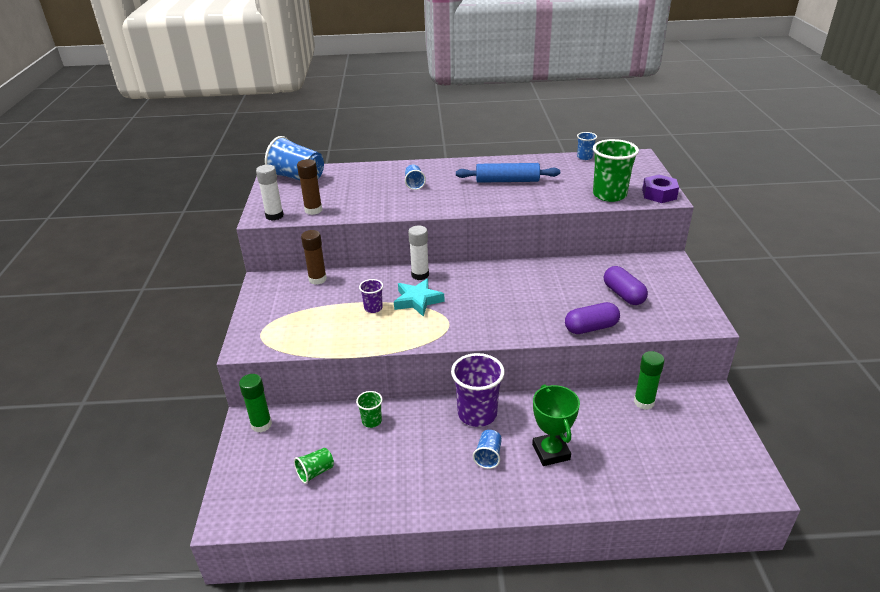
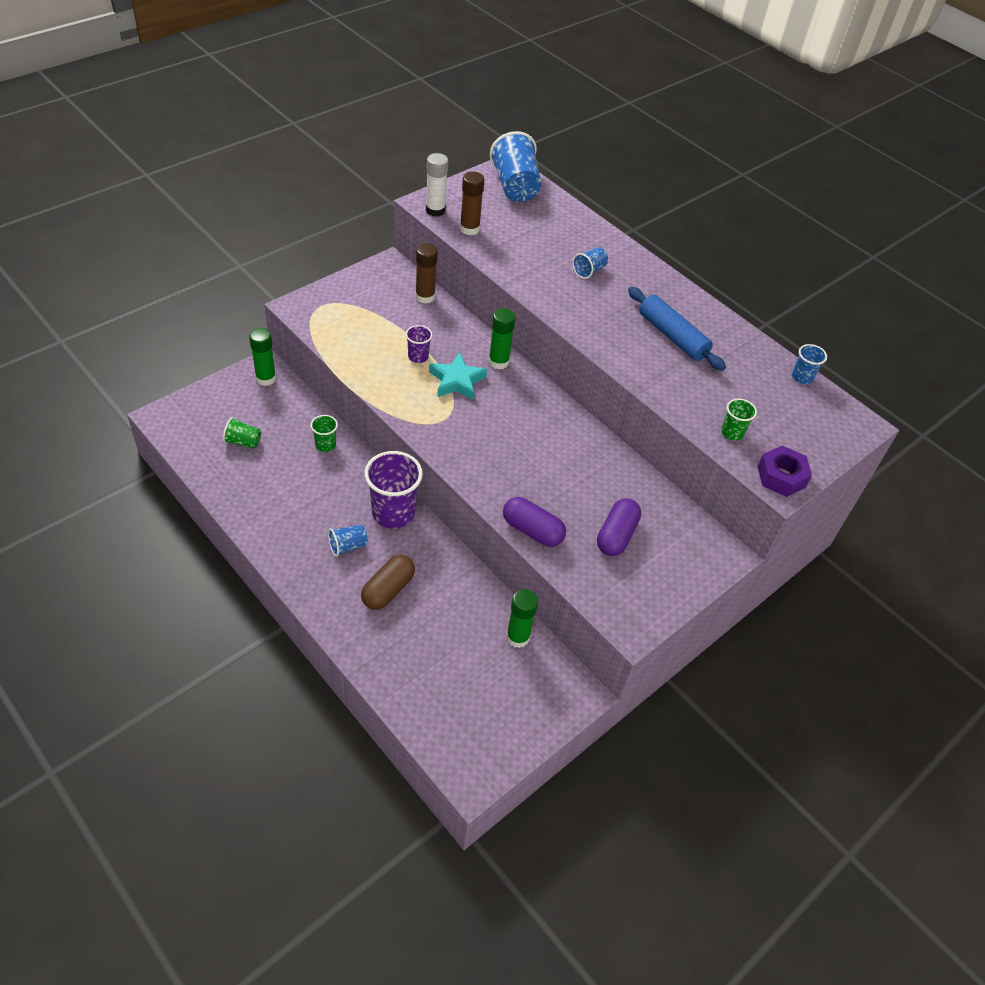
camera: 45 degrees right, 15 degrees up
(420, 275) = (498, 362): white glue stick -> green glue stick
(551, 452) = (388, 590): green trophy -> brown capsule
(609, 195) = (732, 433): green cup -> green cup, size x0.50

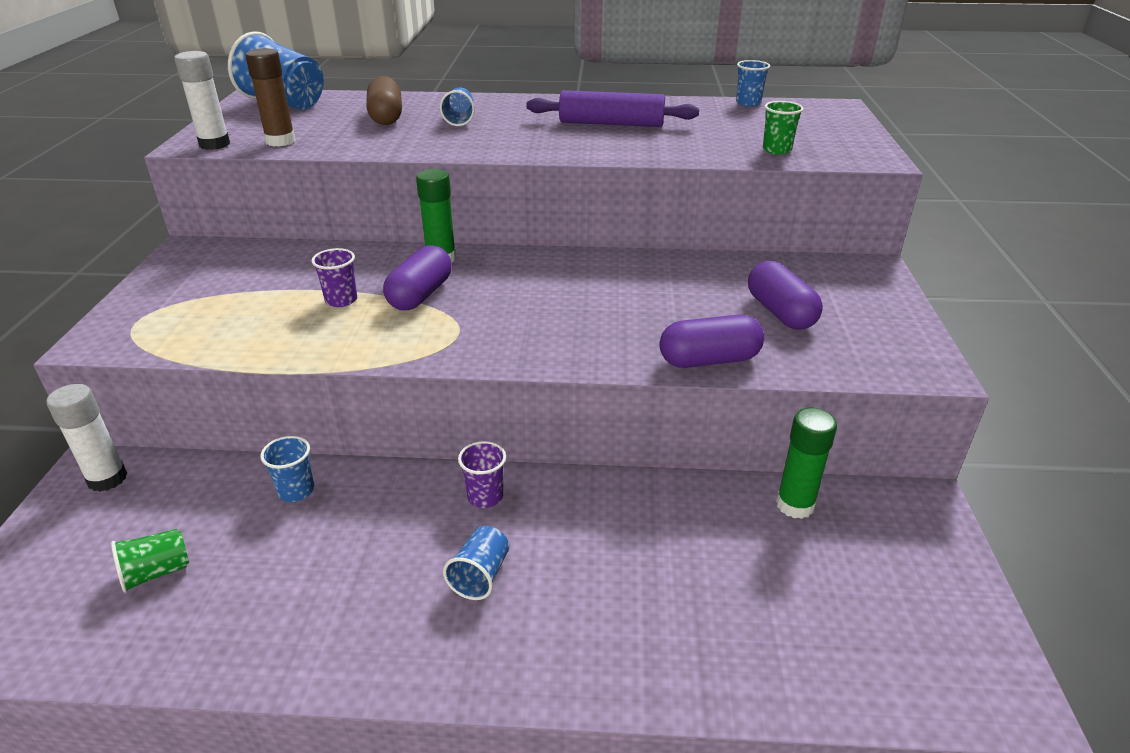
camera: 40 degrees left, 15 degrees down
(266, 378) = (107, 479): green glue stick -> white glue stick
(325, 445) = (296, 491): green cup -> blue cup
(388, 590) = (599, 580): brown capsule -> brown capsule (386, 117)
(393, 513) = (485, 496): purple cup -> purple cup, size x0.50
(425, 297) = (273, 253): brown glue stick -> none
(457, 381) = (420, 295): turquoise star -> purple capsule
(672, 336) = (611, 124): blue rolling pin -> purple rolling pin
(781, 476) = (863, 154): purple nut -> none

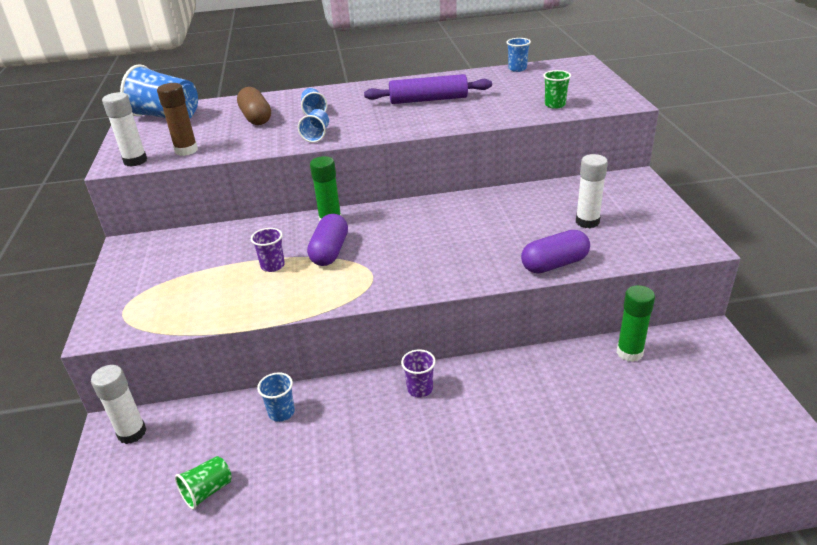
camera: 10 degrees left, 0 degrees up
(480, 575) = (441, 443): blue cup -> blue cup (316, 135)
(780, 312) = (587, 222): purple capsule -> white glue stick

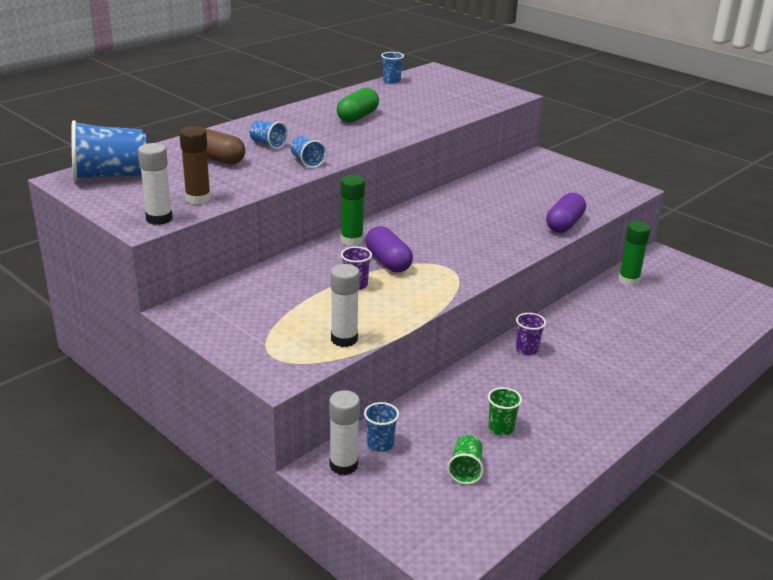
camera: 40 degrees left, 5 degrees down
(281, 412) = (448, 402): blue cup -> blue cup (380, 444)
(428, 100) = (358, 117): purple rolling pin -> green capsule
(555, 105) = (467, 104): green cup -> green cup (501, 428)
(587, 222) = (548, 192): white glue stick -> white glue stick (344, 339)

